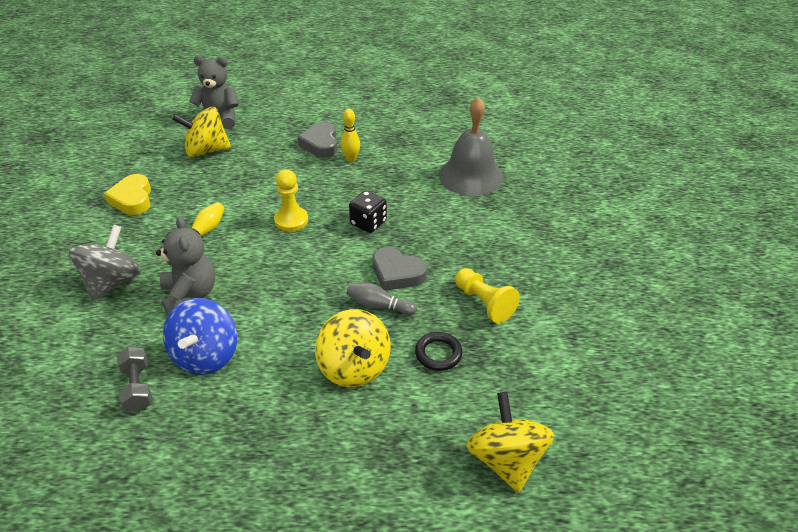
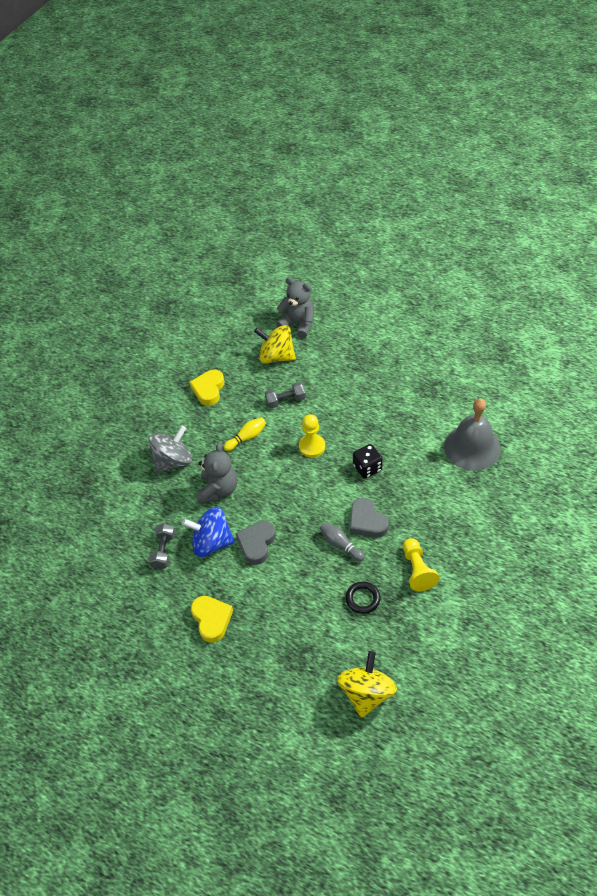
camera: 30 degrees right, 10 degrees up
(205, 355) = (212, 542): blue spinning top -> blue spinning top turned 60 degrees clockwise
(237, 186) = (285, 400): none -> grey dumbbell
(246, 449) = (212, 619): none -> yellow heart
(321, 144) = (366, 376): grey heart -> grey heart (256, 544)
(351, 159) = (383, 399): yellow bowling pin -> none
(354, 367) = (301, 587): yellow spinning top -> none

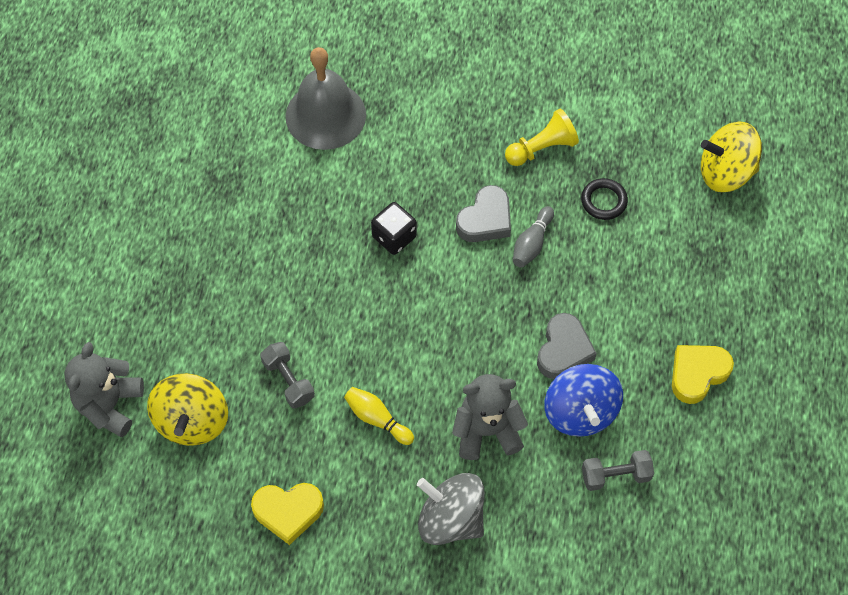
camera: 110 degrees left, 10 degrees up
(256, 544) = (563, 350): grey heart -> grey heart turned 75 degrees counterclockwise
(312, 446) = (372, 319): yellow pawn -> none

